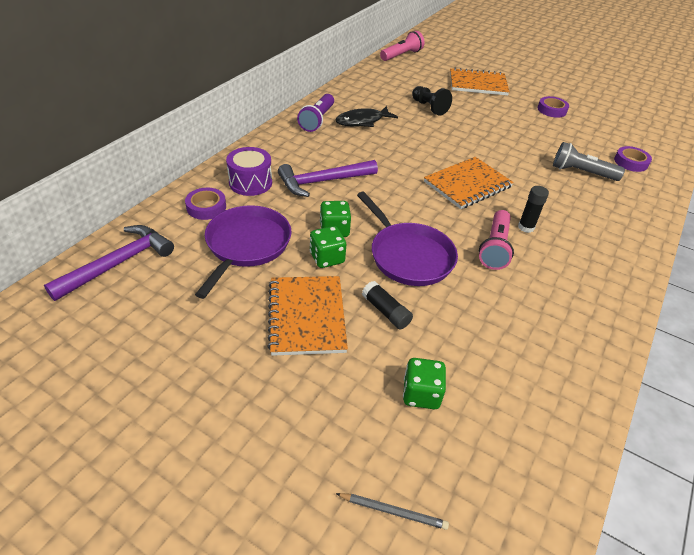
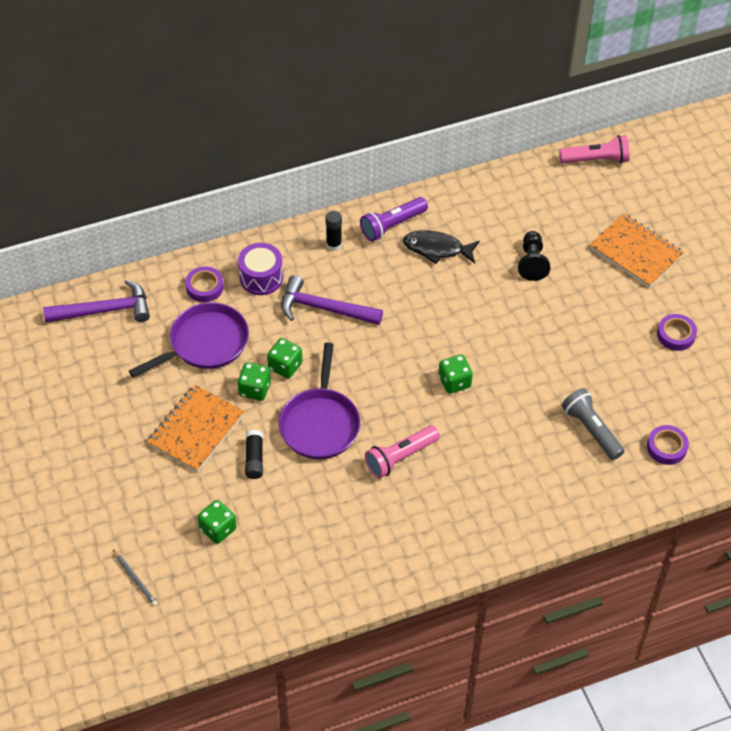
camera: 40 degrees right, 10 degrees up
(467, 184) = (454, 382): orange notebook -> green dice
(526, 227) = (453, 454): black glue stick -> black glue stick (334, 244)

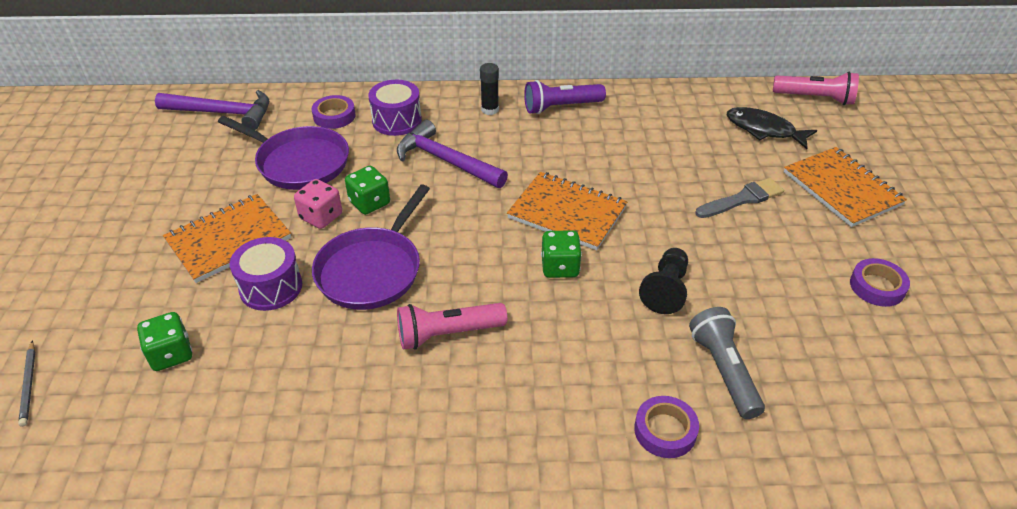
camera: 20 degrees right, 10 degrees down
(205, 343) = (299, 162): purple pan -> purple pan turned 45 degrees clockwise
(254, 389) = (321, 217): green dice -> pink dice
(254, 459) = (271, 287): black glue stick -> purple drum
(437, 249) = (600, 136): black fish -> black fish (764, 130)
(440, 332) = (567, 212): none -> orange notebook
(532, 262) = (707, 171): black pawn -> black pawn (666, 290)
(565, 283) = (742, 199): none -> grey brush
(666, 447) = (832, 425): purple tape -> purple tape (665, 430)

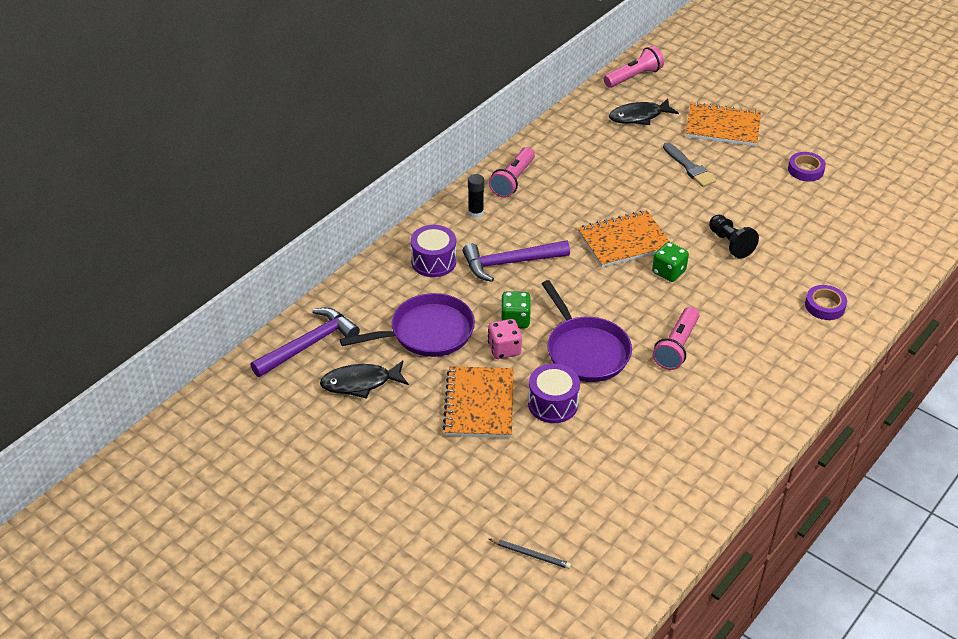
camera: 50 degrees left, 0 degrees up
(171, 354) = (570, 475): green dice -> none
(198, 160) = (360, 383): none -> black fish
(334, 116) = (388, 289): purple tape -> none
(561, 107) = (513, 180): purple flashlight -> pink flashlight
(724, 370) = (807, 261): grey flashlight -> none
(742, 199) = (689, 167): grey brush -> grey brush turned 135 degrees clockwise

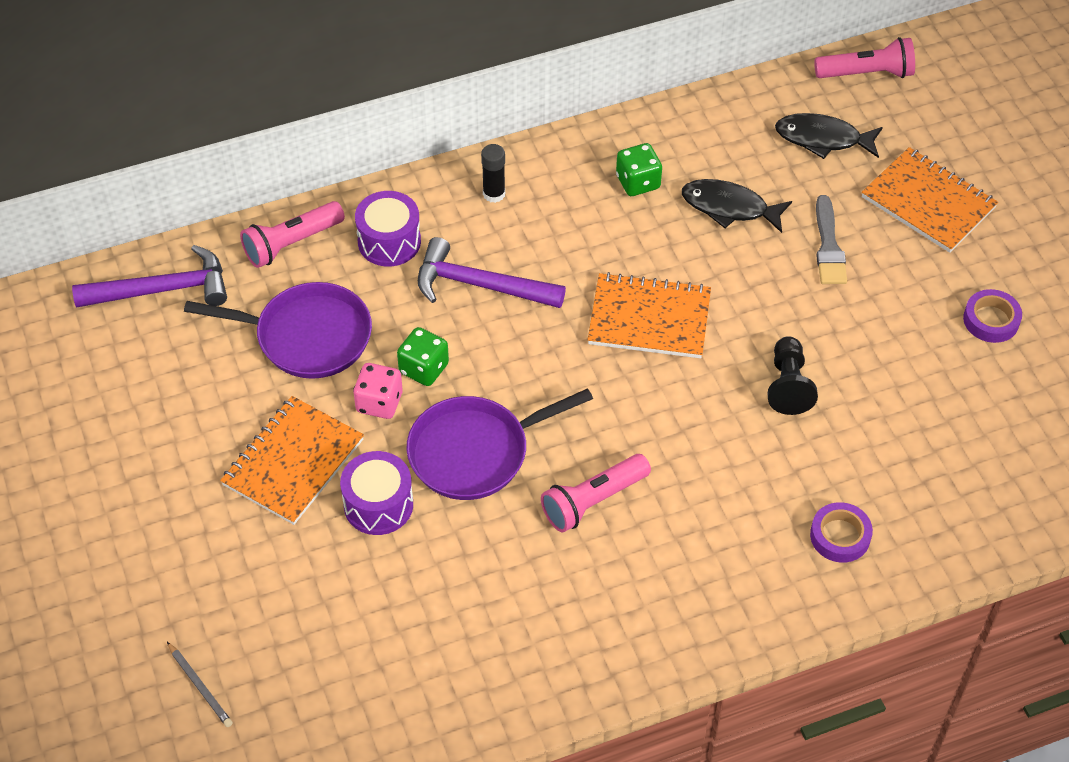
camera: 30 degrees right, 10 degrees up
(360, 383) = (181, 368): black fish -> black fish (729, 207)
(513, 180) = (577, 166): pink flashlight -> pink flashlight (291, 243)
(585, 351) = (475, 452): purple pan -> purple pan turned 60 degrees clockwise
(668, 272) = (671, 390): green dice -> green dice (638, 182)

